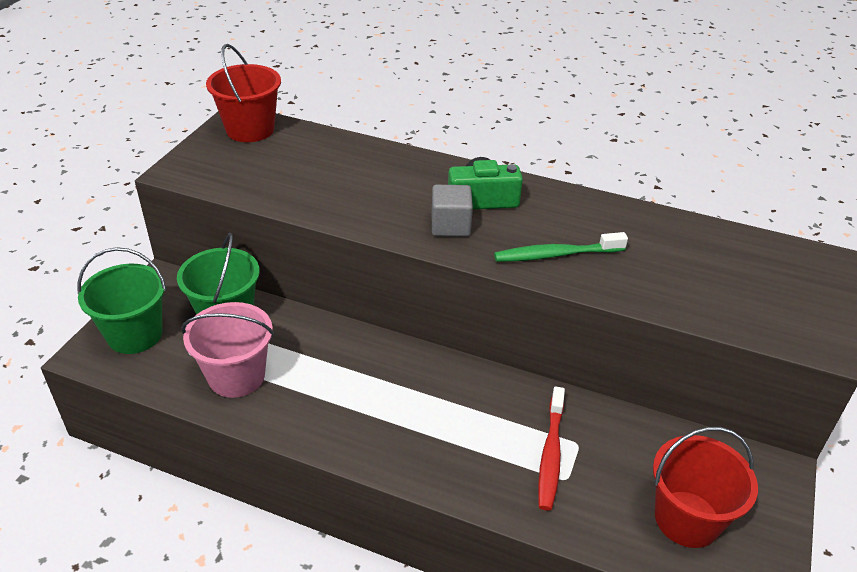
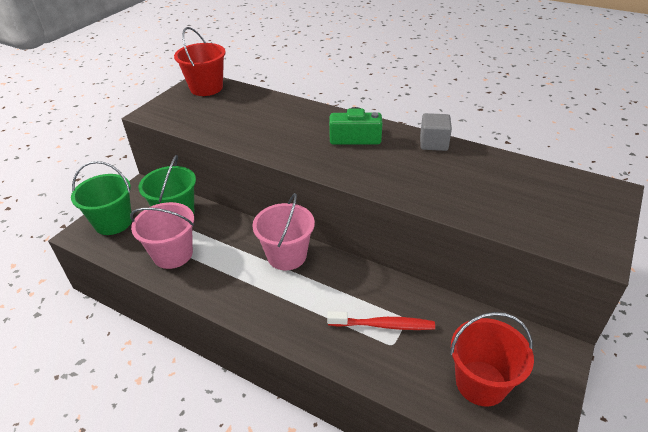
camera: 10 degrees right, 0 degrees up
(400, 368) = (287, 255): none -> pink bucket
(450, 226) = (327, 155): grey cube -> grey cube (433, 143)
(550, 454) = (383, 325): red toothbrush -> red toothbrush turned 105 degrees counterclockwise
(556, 255) = (400, 178): green toothbrush -> none

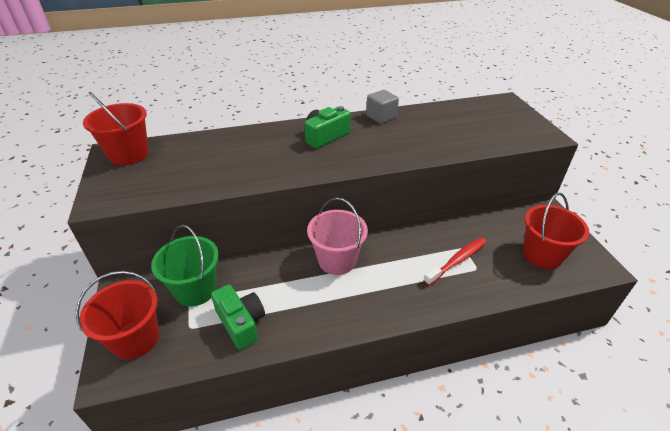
camera: 45 degrees left, 0 degrees up
(113, 222) = (135, 339): green bucket -> red bucket
(173, 254) = (241, 323): pink bucket -> green camera

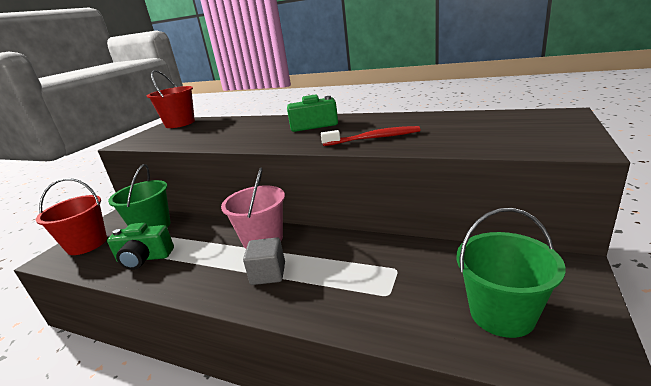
camera: 40 degrees right, 15 degrees down
(241, 323) = (144, 258): green camera -> green camera turned 90 degrees clockwise
(381, 117) = (386, 117): grey cube -> grey cube (268, 274)
(457, 261) = (374, 279): red toothbrush -> red toothbrush (373, 138)
(542, 255) = (502, 313): red bucket -> green bucket

